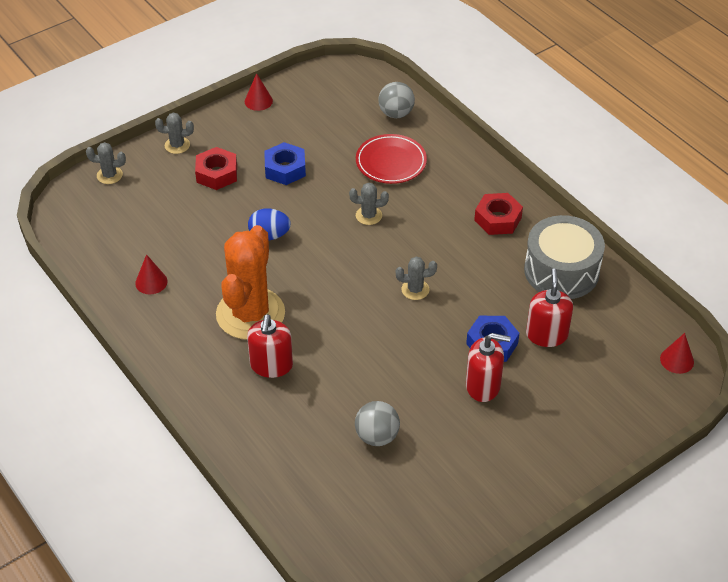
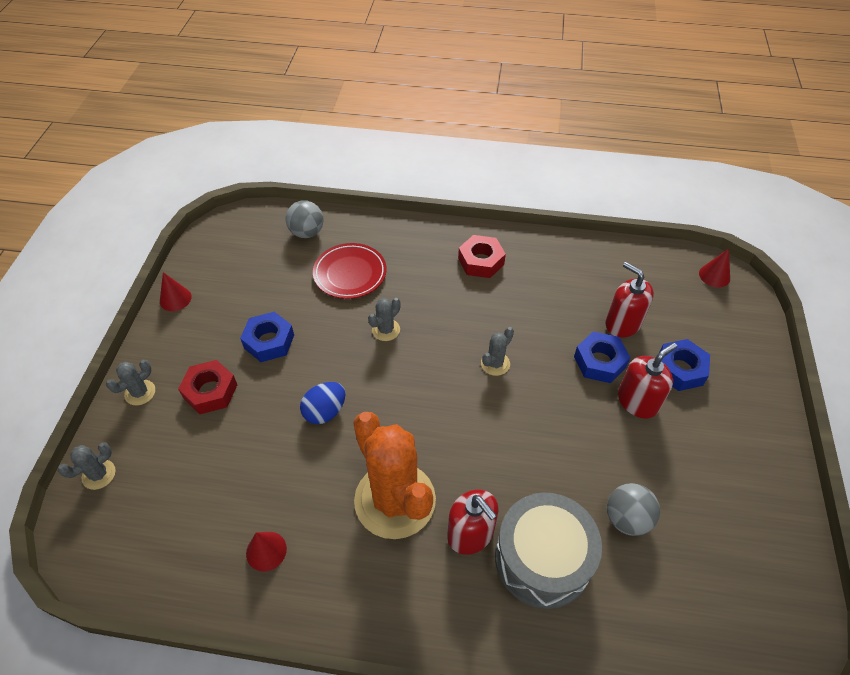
camera: 45 degrees left, 5 degrees up
(545, 393) = (680, 369): none -> blue nut
(561, 271) = (569, 268): grey drum -> grey drum (542, 559)

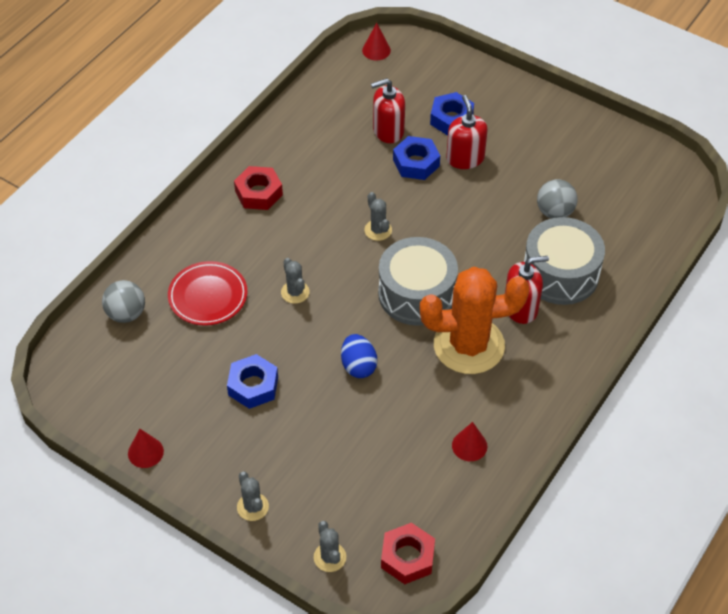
camera: 65 degrees left, 0 degrees up
(210, 391) = (285, 448): red nut -> red nut (407, 557)
(436, 426) = (416, 294): none -> grey drum

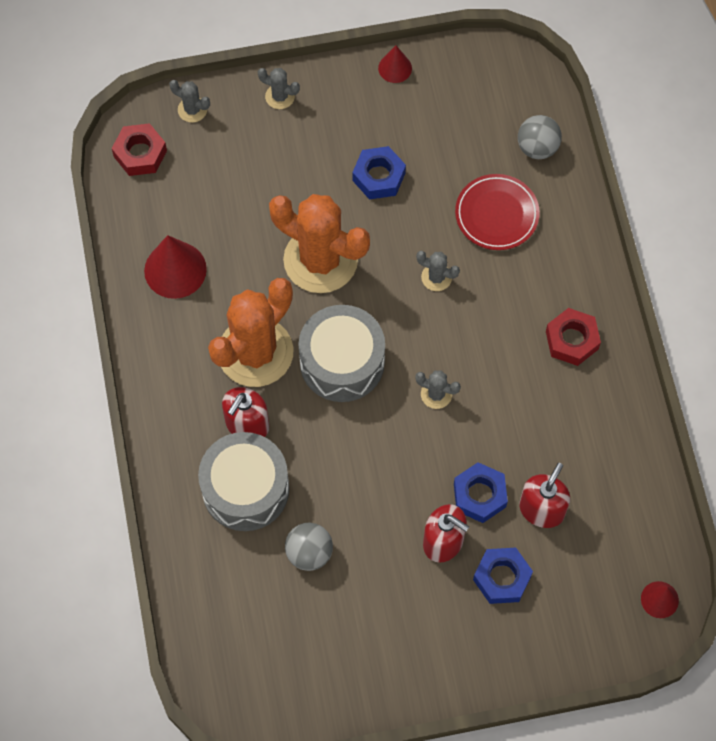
camera: 135 degrees right, 15 degrees up
(358, 366) = (320, 260): blue egg -> orange cactus
(469, 445) = (175, 270): red cone -> red cone, size x1.76

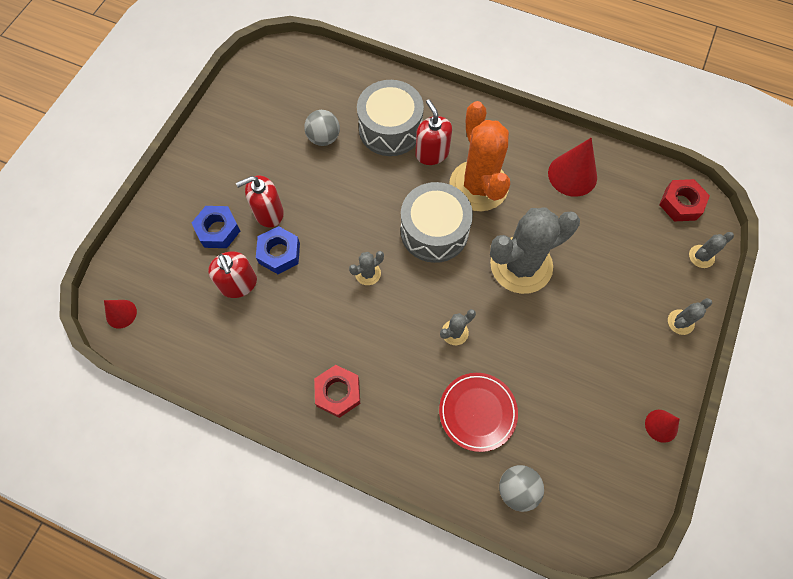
camera: 125 degrees right, 0 degrees up
(320, 260) = (521, 265): orange cactus -> grey cactus
(379, 177) = (565, 347): blue nut -> none

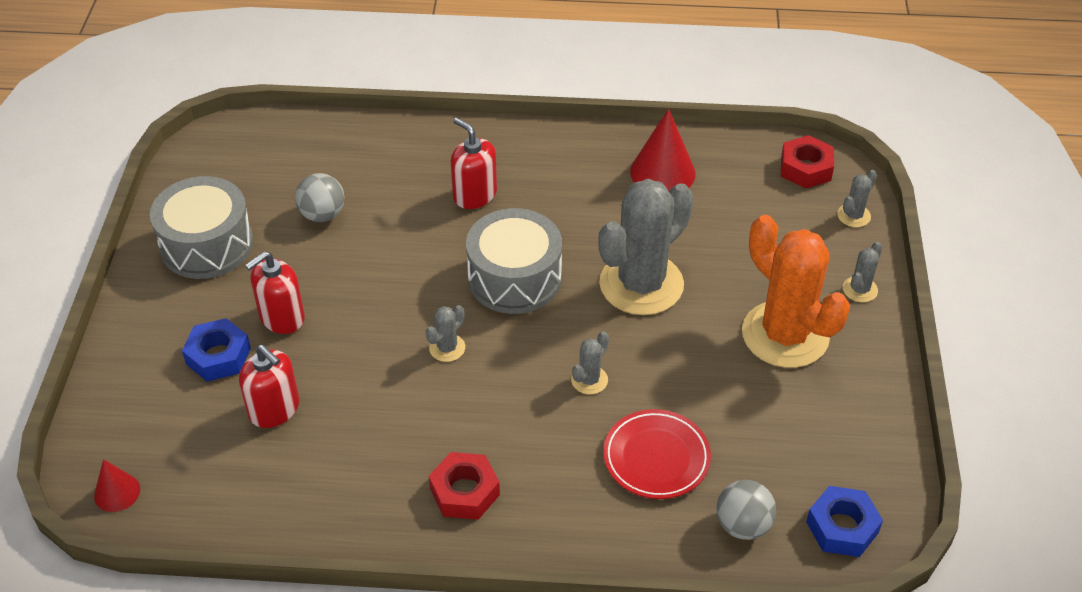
camera: 20 degrees left, 20 degrees down
(279, 253) = (316, 359): blue nut -> blue nut (842, 527)
(390, 129) = (408, 182): grey drum -> grey drum (207, 245)
(478, 186) = (550, 214): orange cactus -> orange cactus (785, 335)
(661, 425) = (885, 403): red cone -> none

